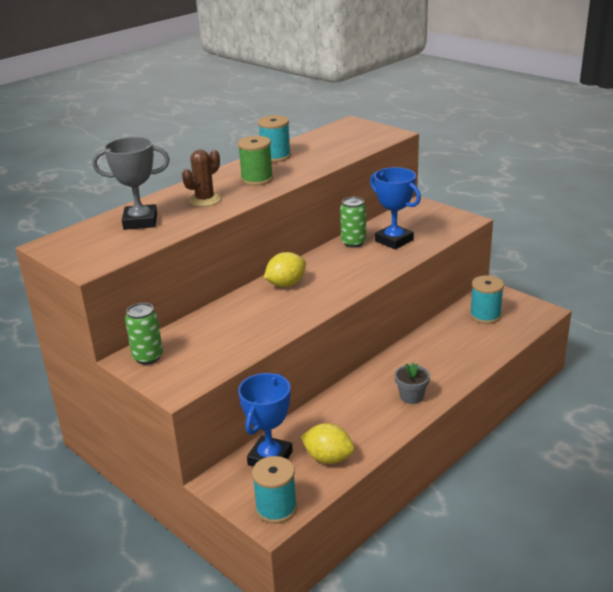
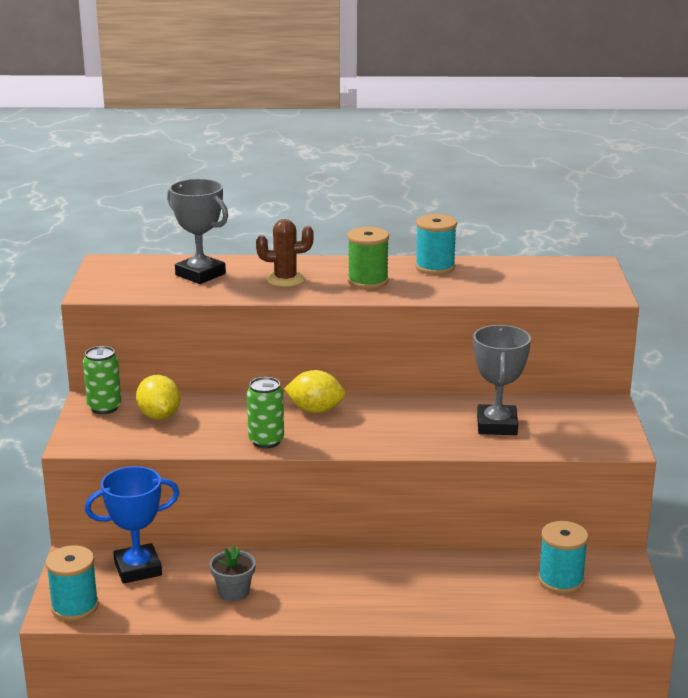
camera: 45 degrees right, 5 degrees down
(328, 458) = (176, 600): yellow lemon -> yellow lemon (159, 416)
(353, 243) = (454, 406): green can -> green can (266, 441)
(394, 240) = (497, 425): blue trophy -> grey trophy
(411, 396) = (336, 601): grey flower pot -> grey flower pot (233, 592)

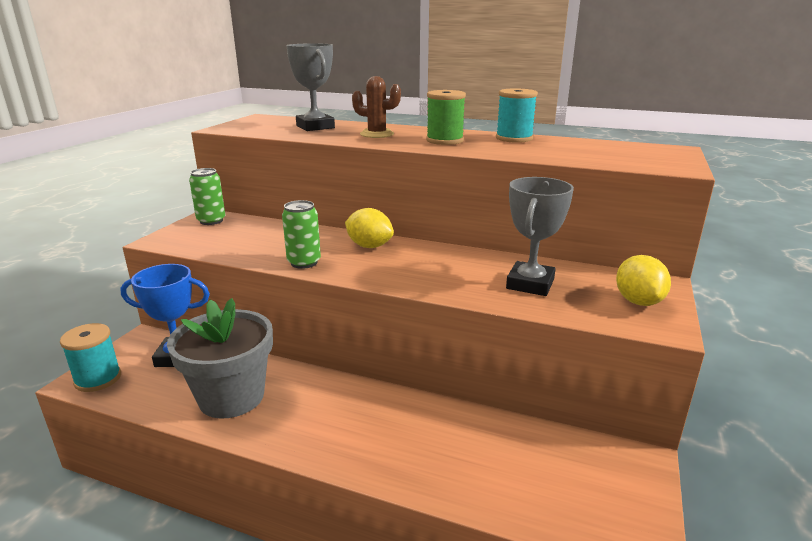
camera: 20 degrees right, 0 degrees up
(159, 416) = (242, 232): yellow lemon -> yellow lemon (638, 301)
(233, 592) = (231, 397): grey flower pot -> grey flower pot, size x2.16
(560, 580) = (561, 465): turquoise spool -> none

